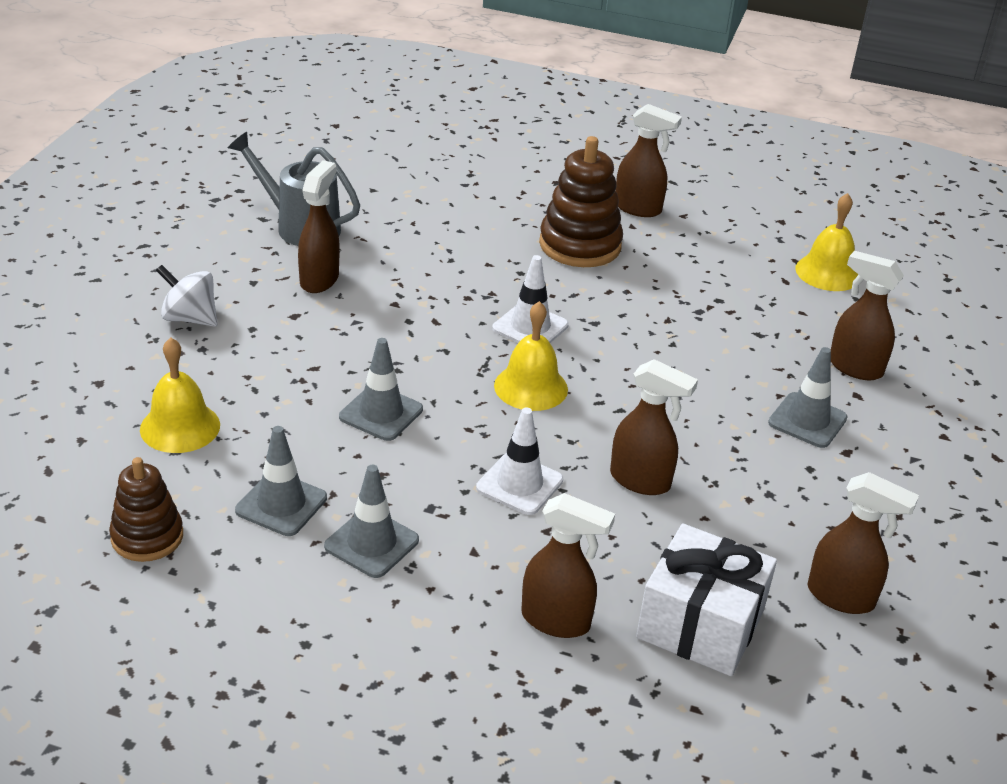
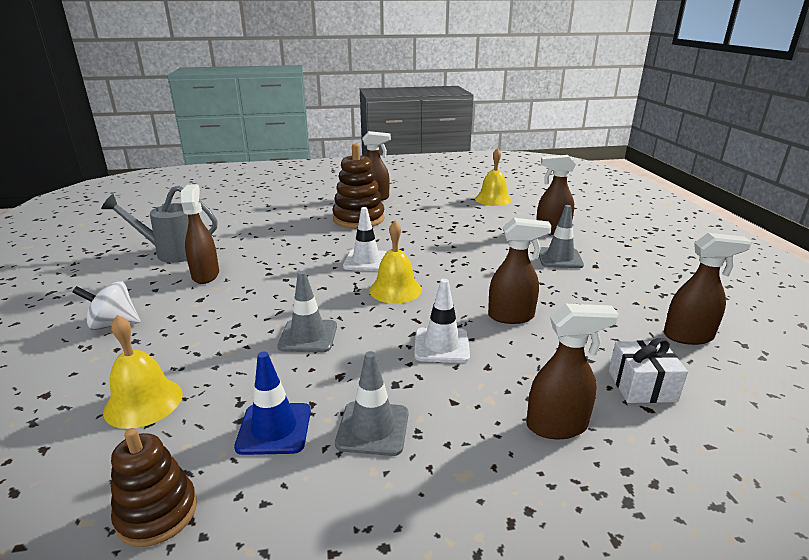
camera: 25 degrees left, 10 degrees down
(281, 504) = (274, 428): grey traffic cone -> blue traffic cone
(700, 624) = (642, 386): white gift -> white gift, size x0.63

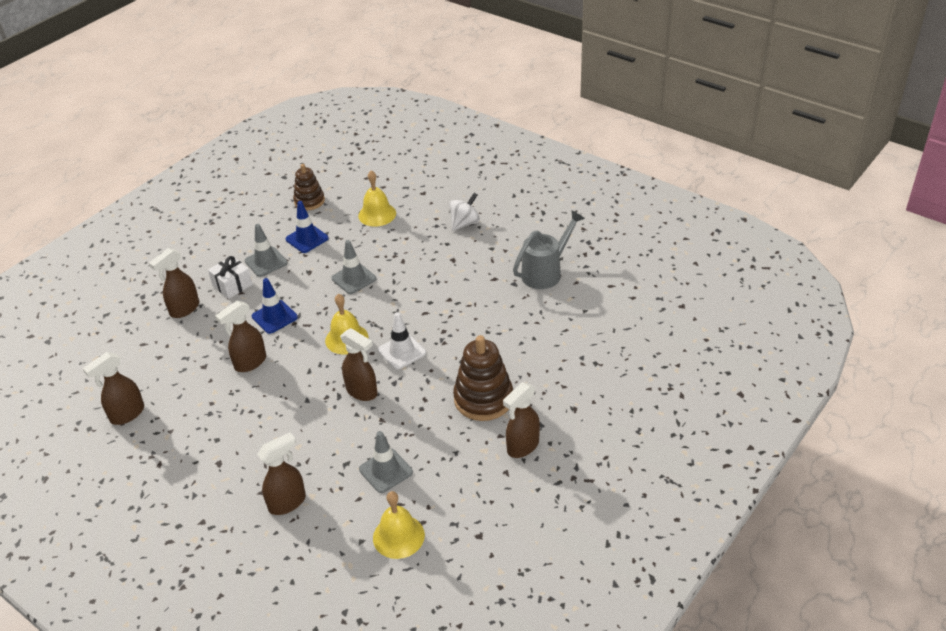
camera: 140 degrees right, 15 degrees up
(205, 275) = (484, 273): brown spray bottle -> brown spray bottle (362, 392)
(441, 345) = (274, 317): white traffic cone -> blue traffic cone
(559, 258) = (254, 454): grey traffic cone -> grey traffic cone (386, 471)
(642, 386) = (149, 356): white gift -> white gift (232, 285)

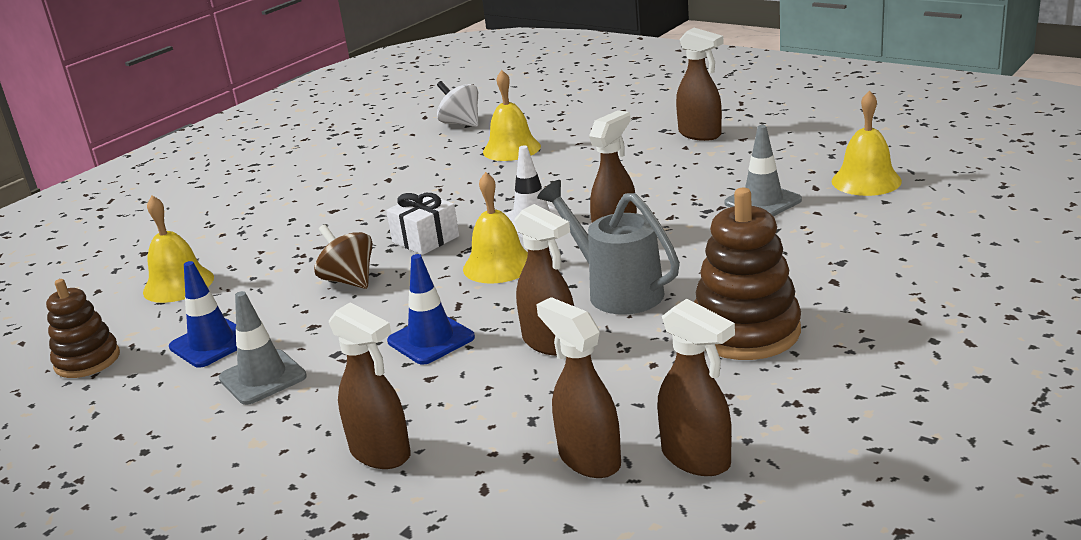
camera: 90 degrees left, 15 degrees down
(232, 285) = (321, 405): white gift -> white gift (425, 239)
(288, 502) = (845, 258): brown spray bottle -> brown spray bottle (588, 459)
(354, 278) = (349, 280): grey traffic cone -> brown spinning top
(464, 223) = (248, 211): white spinning top -> white spinning top (461, 123)
(483, 399) = (624, 161): brown stacking toy -> brown stacking toy (745, 331)
(528, 337) = (511, 149): none -> yellow bell
(546, 272) = (386, 151): grey watering can -> grey watering can (617, 291)

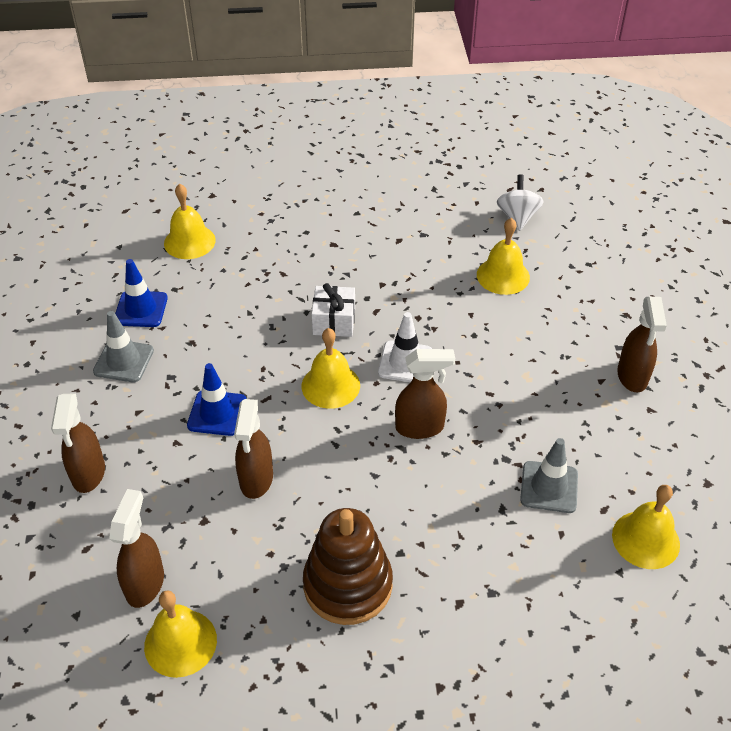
camera: 45 degrees right, 20 degrees up
(87, 360) = (88, 268): brown stacking toy -> none
(349, 280) = (254, 320): brown spinning top -> none
(617, 291) = (347, 475): grey watering can -> none
(697, 459) = (180, 643): brown spray bottle -> yellow bell

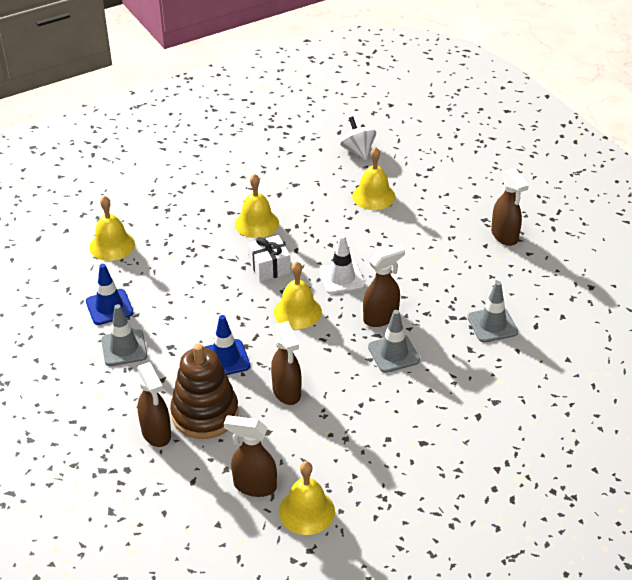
camera: 25 degrees left, 5 degrees down
(145, 583) = (254, 486): brown spray bottle -> brown spray bottle turned 60 degrees counterclockwise
(348, 585) = (397, 433): brown stacking toy -> brown stacking toy (205, 413)
(406, 479) = (393, 353): none -> grey traffic cone
(645, 539) = (572, 334): yellow bell -> yellow bell (256, 223)

